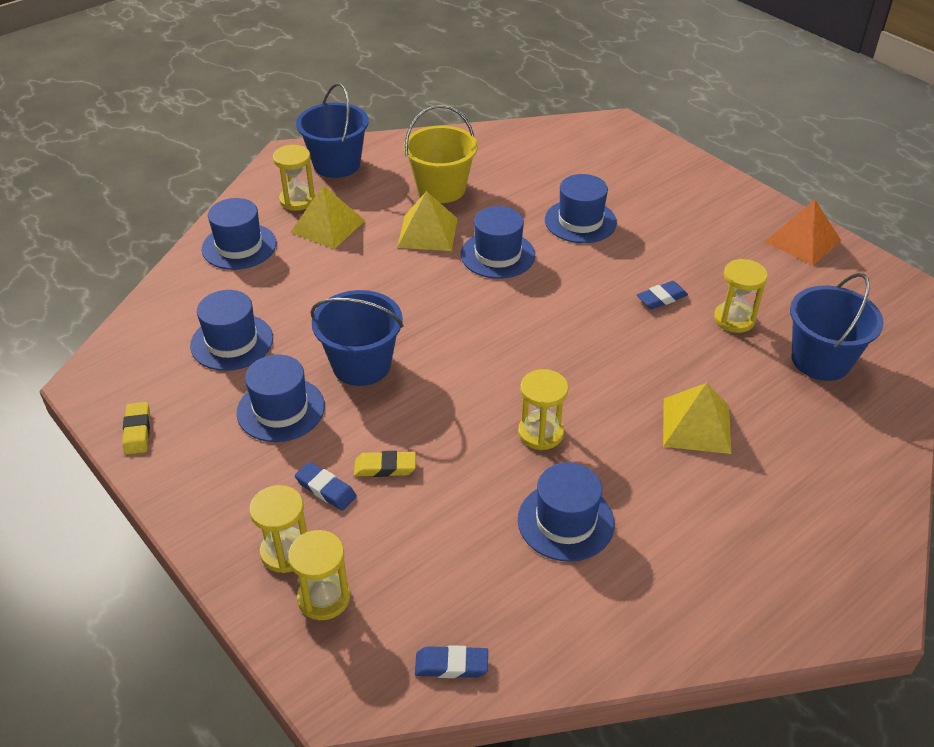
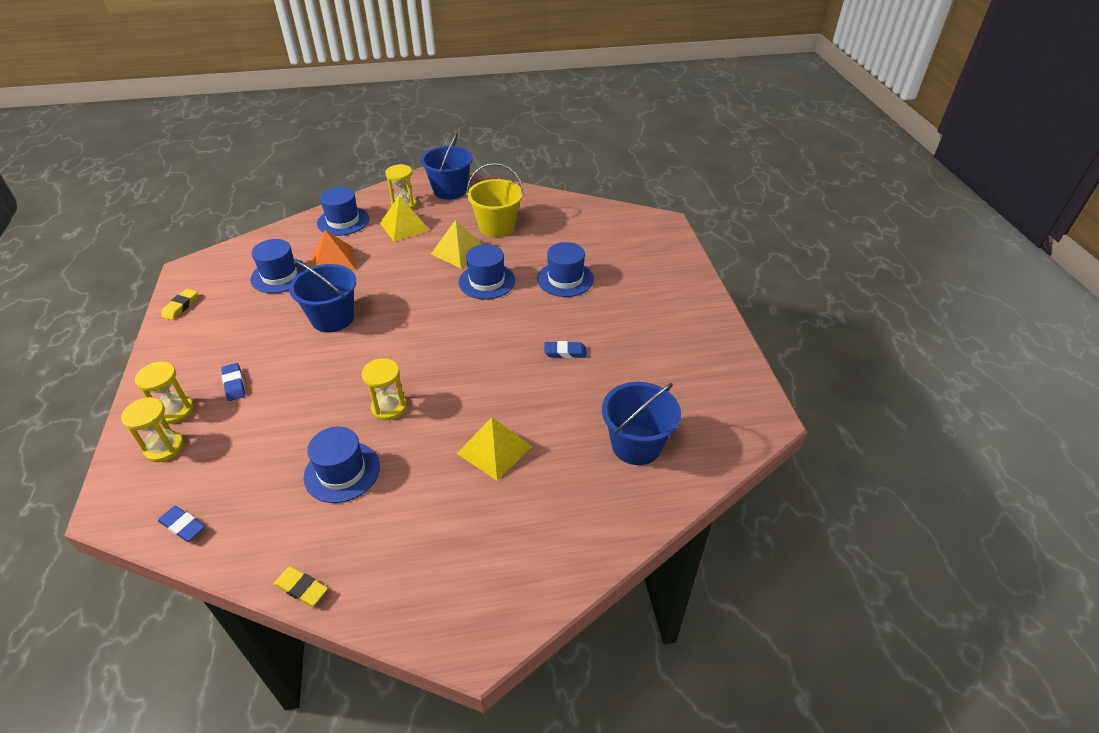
camera: 30 degrees right, 0 degrees up
(281, 409) = (262, 326): blue hat -> none
(385, 467) = (278, 386): yellow eraser -> yellow eraser (301, 588)
(734, 319) = (602, 388): yellow hourglass -> none
(803, 241) = (717, 352): orange pyramid -> orange pyramid (333, 261)

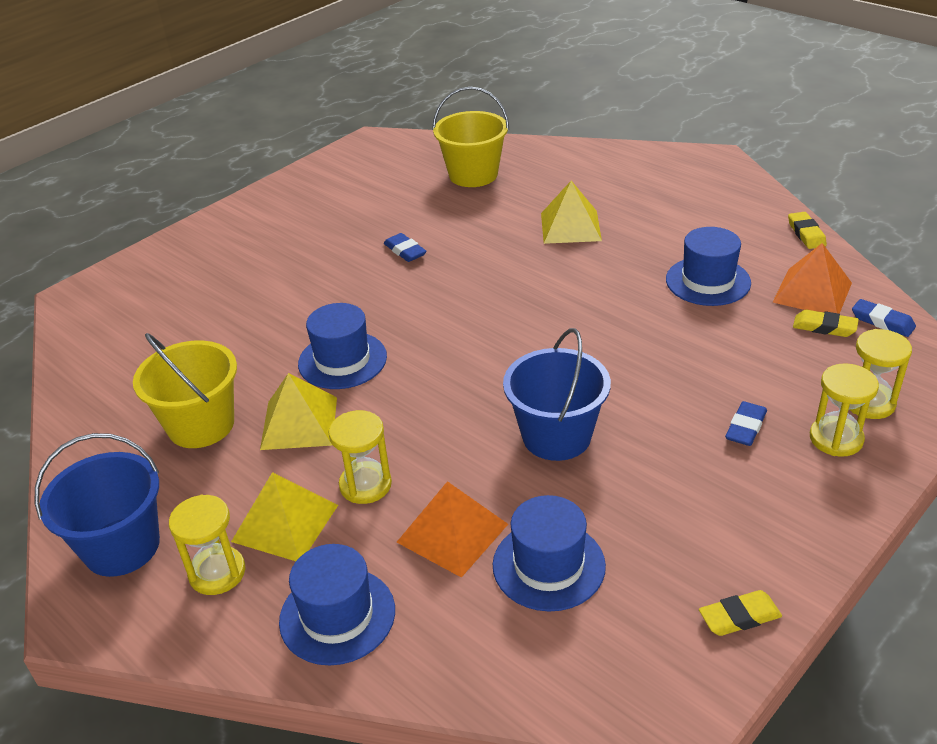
camera: 125 degrees left, 5 degrees down
(183, 526) = (882, 321): blue eraser -> blue eraser turned 45 degrees counterclockwise
(226, 489) = (824, 327): none -> yellow eraser
(254, 518) = (812, 292): none -> orange pyramid
(389, 407) = (612, 303): yellow hourglass -> yellow hourglass (365, 485)
(565, 279) = (277, 308): blue hat -> none
(636, 445) = (473, 175): blue bucket -> yellow bucket

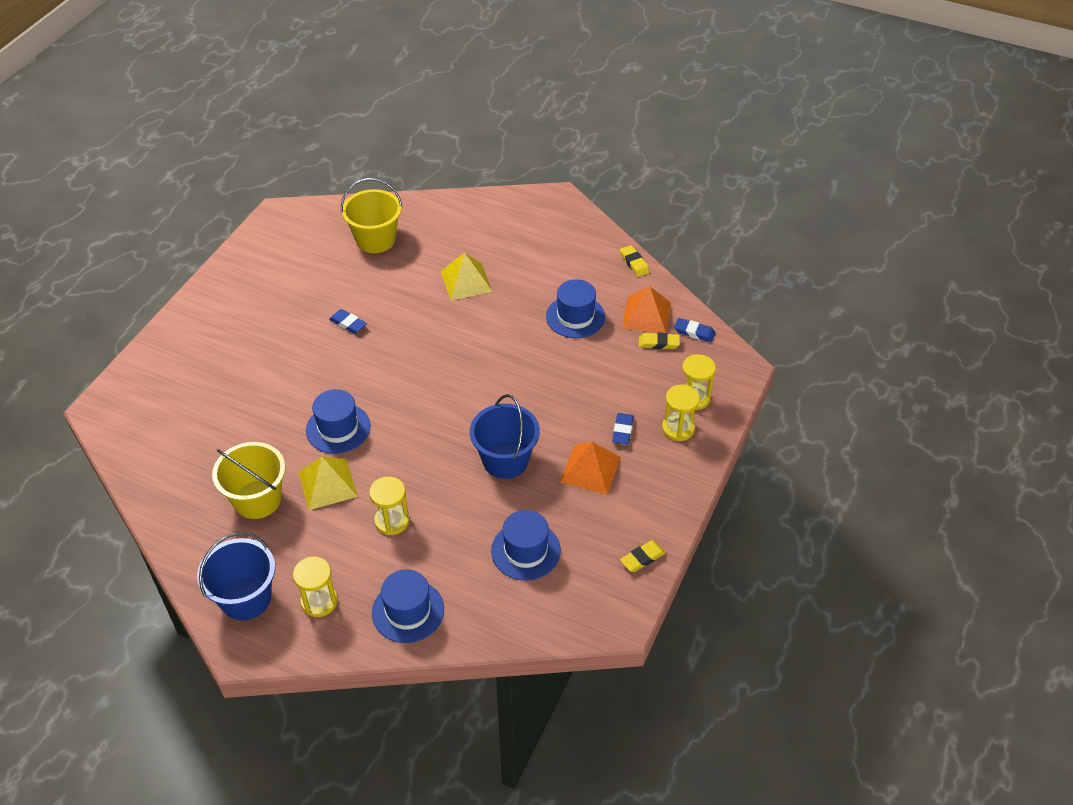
camera: 20 degrees left, 10 degrees up
(285, 523) = (349, 558): yellow pyramid -> none
(452, 533) = (460, 542): orange pyramid -> orange pyramid (590, 469)

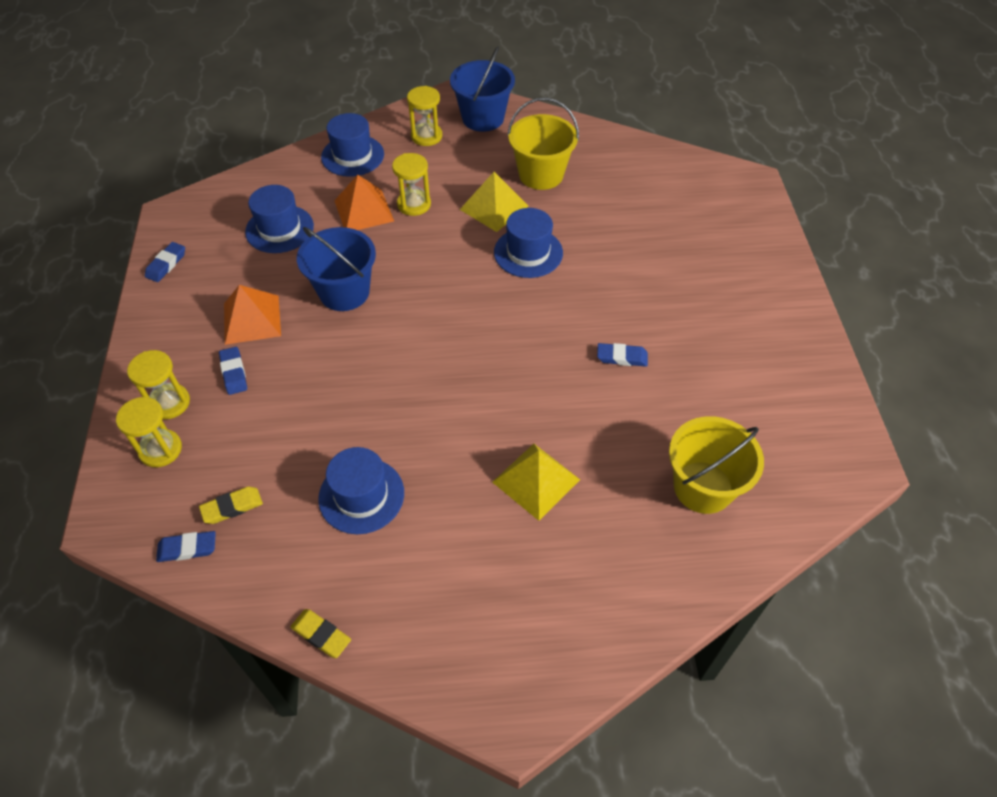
camera: 150 degrees right, 5 degrees up
(642, 558) = (166, 264): yellow eraser -> blue eraser
(646, 315) = (265, 545): orange pyramid -> orange pyramid (363, 211)

